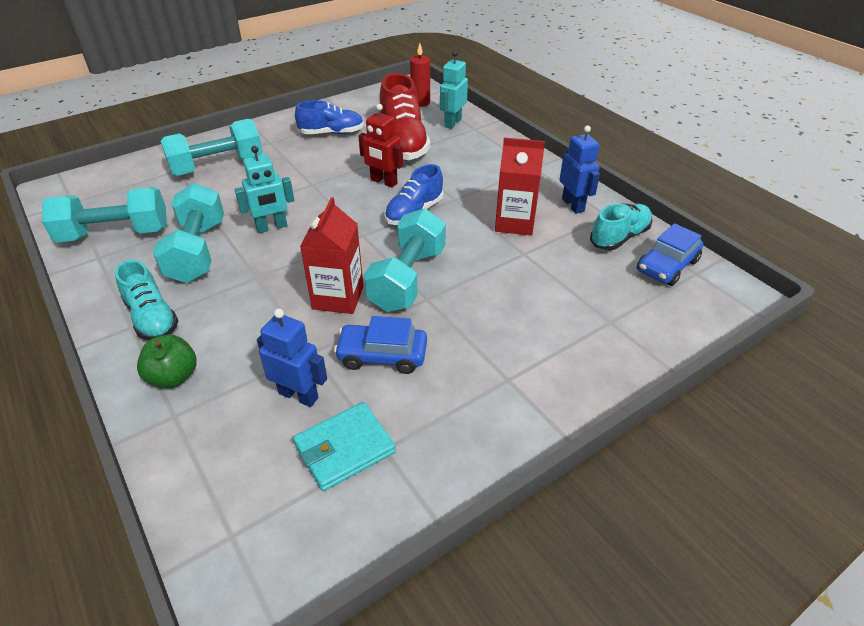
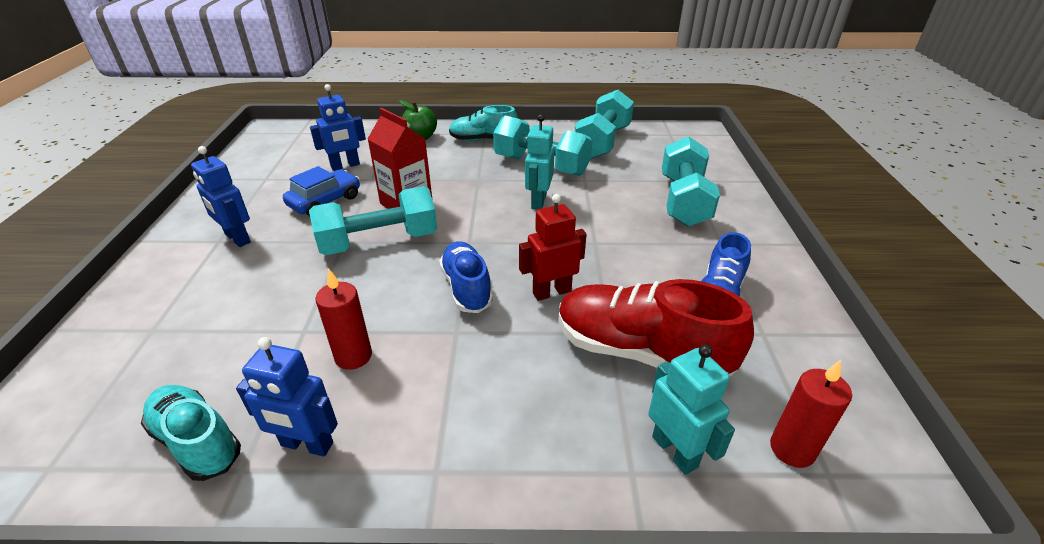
camera: 125 degrees right, 5 degrees down
(344, 448) = (288, 168): turquoise wallet -> none
(407, 279) = (379, 242): turquoise dumbbell -> turquoise dumbbell turned 75 degrees counterclockwise
(492, 368) = (237, 238): none -> blue robot
(514, 223) = (353, 356): red carton -> red candle
(619, 237) = (197, 441): turquoise shoe -> turquoise shoe turned 135 degrees clockwise
(667, 266) = (100, 446): blue car -> none

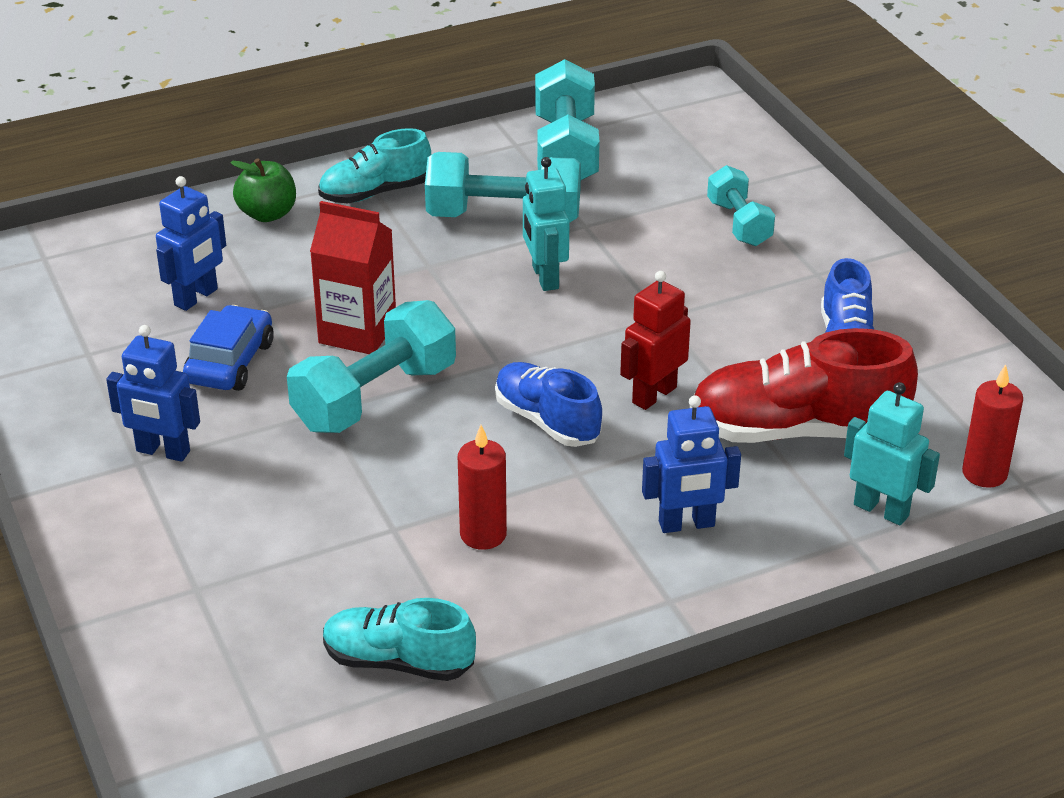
camera: 25 degrees left, 0 degrees up
(307, 445) = (518, 625): blue robot -> blue robot (686, 524)
(683, 201) = (739, 223): turquoise dumbbell -> turquoise dumbbell, size x0.61

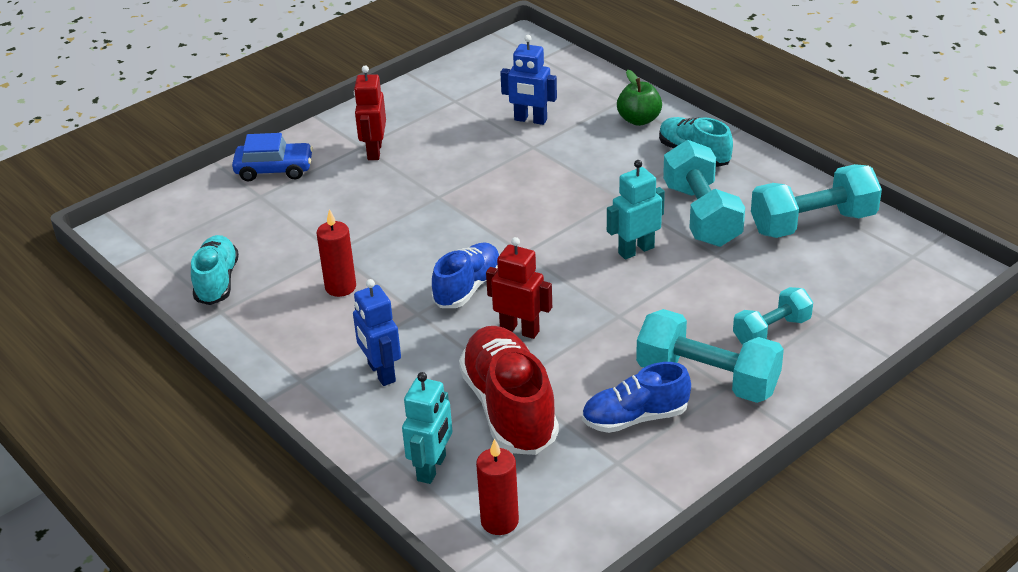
camera: 75 degrees right, 0 degrees up
(163, 452) = (374, 151): blue robot -> red robot
(230, 362) = (470, 150): blue car -> blue car (274, 169)
(357, 332) = (526, 188): red carton -> none
(374, 397) = (461, 212): turquoise dumbbell -> turquoise dumbbell (707, 378)

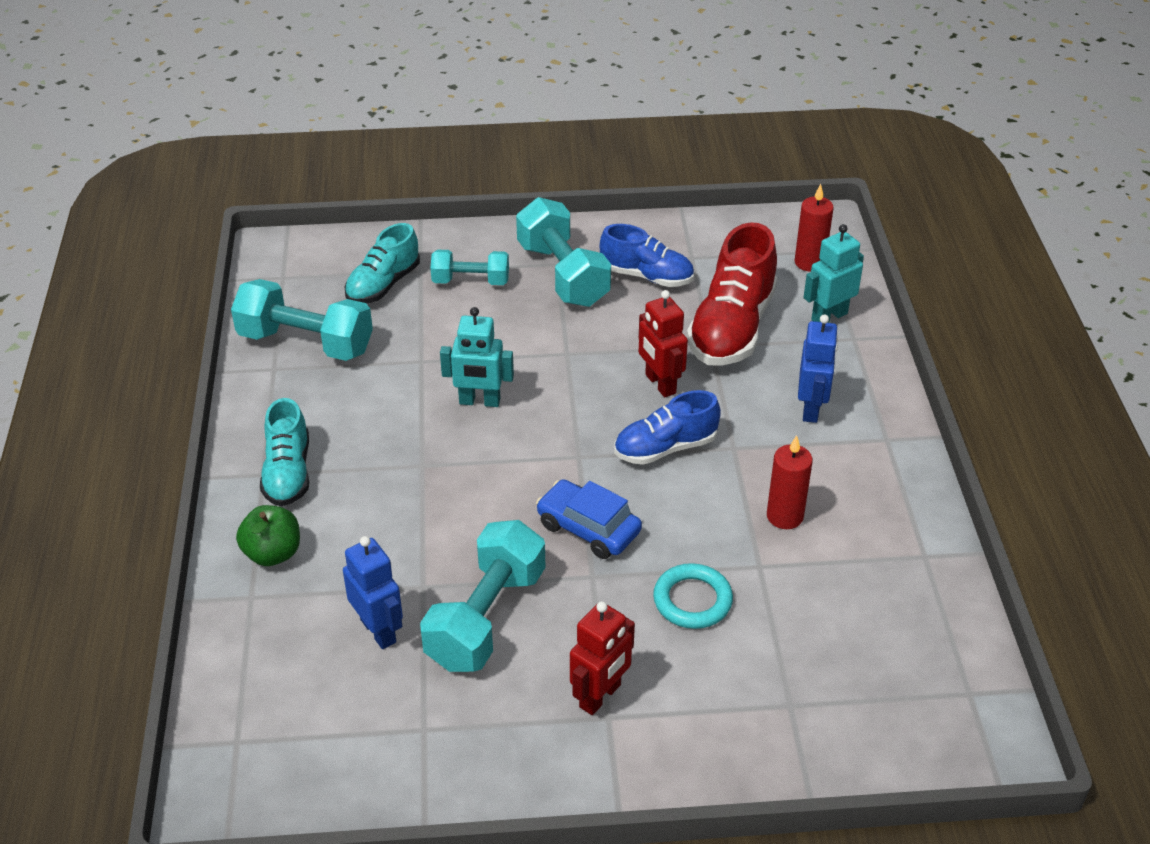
camera: 145 degrees left, 5 degrees up
(217, 282) = (910, 597): turquoise shoe -> turquoise shoe (383, 285)
(274, 169) = (744, 742): blue car -> blue car (588, 528)
(362, 214) = (692, 600): none -> turquoise ring
(702, 215) = (378, 403): turquoise dumbbell -> turquoise dumbbell (486, 617)

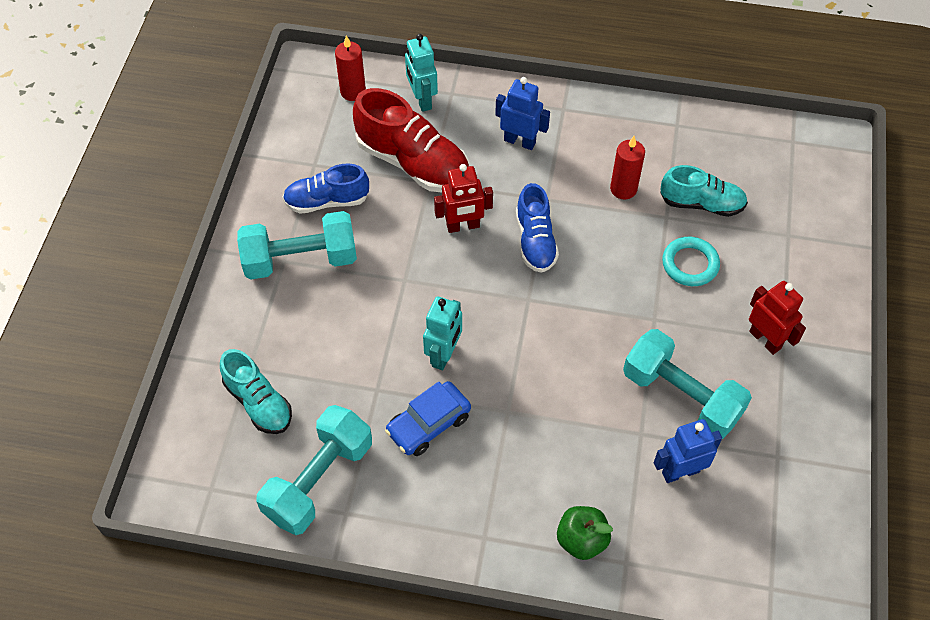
camera: 75 degrees left, 15 degrees up
(288, 473) = (489, 517): turquoise shoe -> turquoise shoe (701, 204)
(471, 281) = (282, 331): turquoise dumbbell -> none
(588, 528) = (607, 310): blue car -> blue car (428, 424)
(646, 276) = (327, 201): blue shoe -> blue shoe turned 135 degrees counterclockwise

